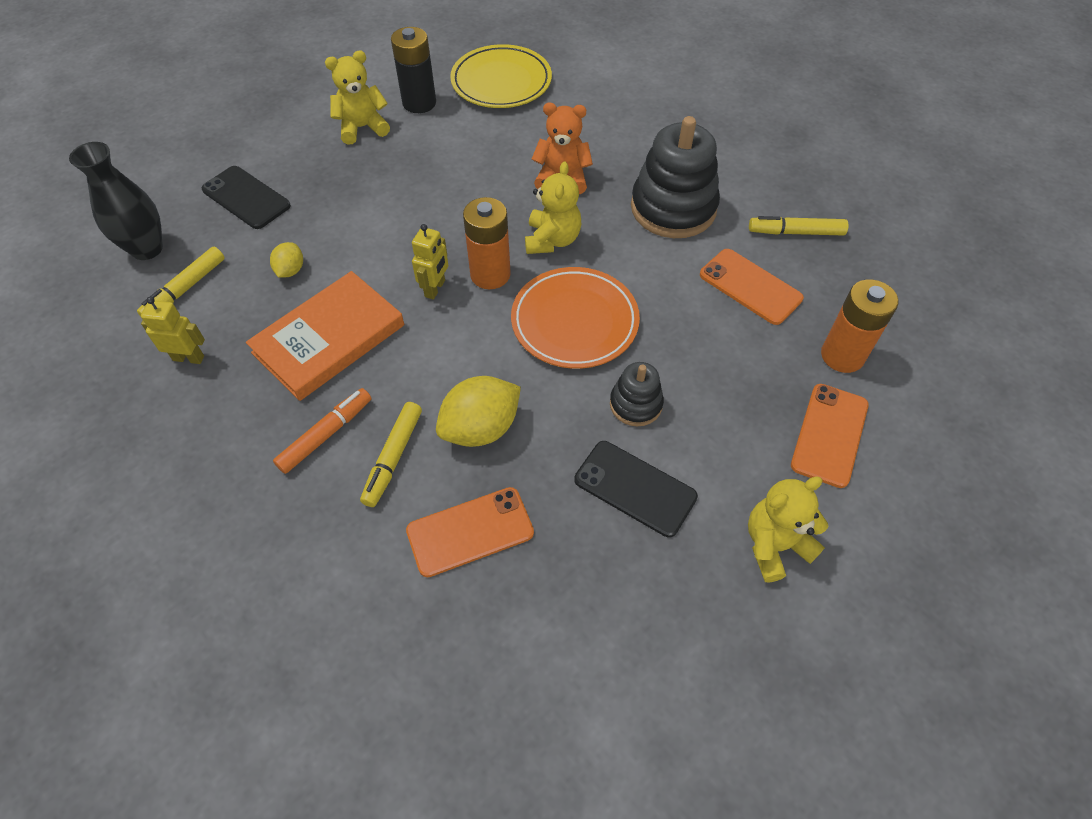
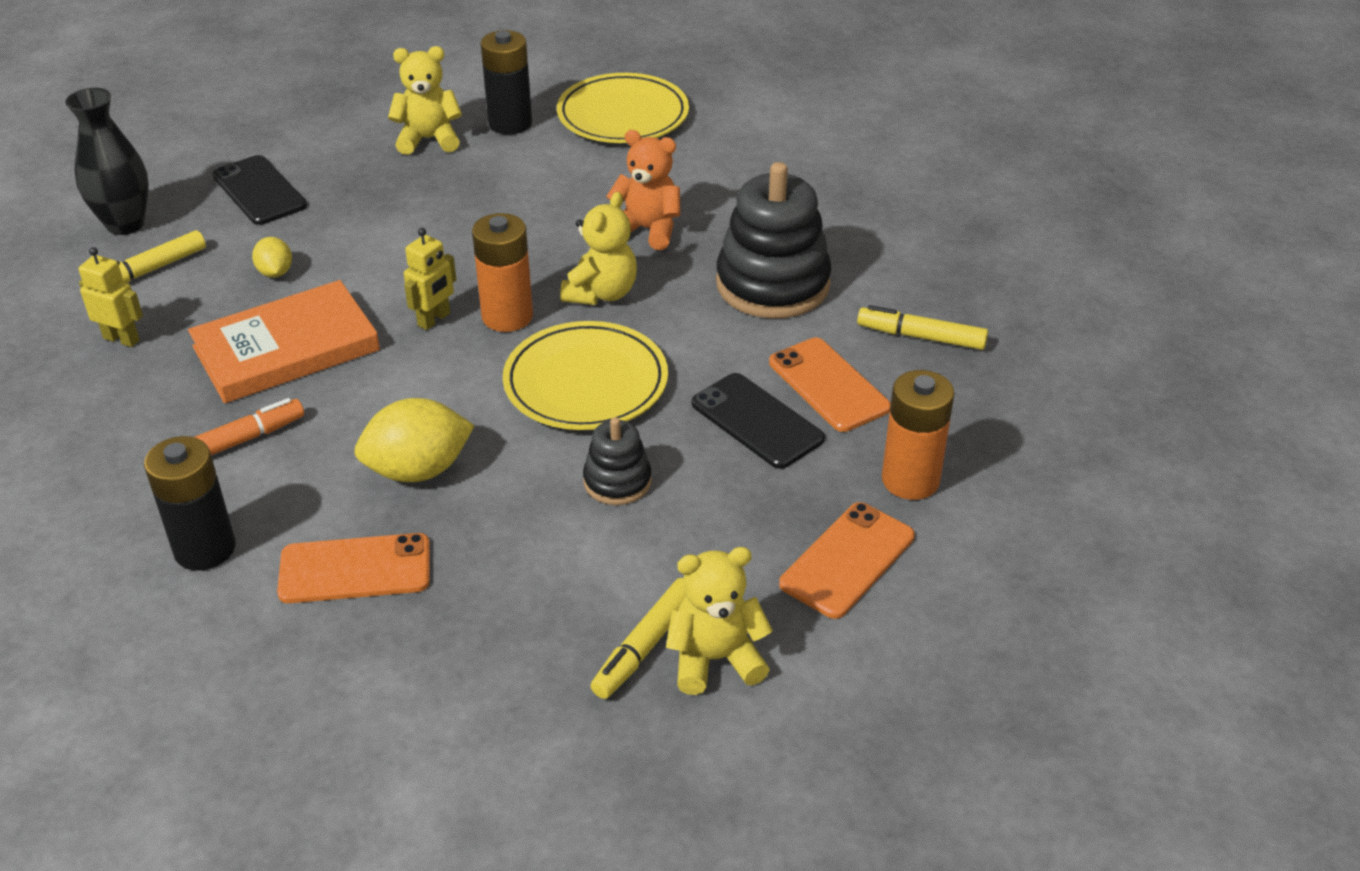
camera: 15 degrees right, 15 degrees down
(290, 270) = (275, 272): yellow lemon -> yellow lemon turned 45 degrees counterclockwise
(341, 542) = (205, 549): none -> black battery
(393, 458) = (303, 479): yellow marker -> yellow marker (645, 646)
(574, 321) = (586, 383): orange plate -> yellow plate
(635, 488) = (572, 566): black phone -> black phone (757, 421)

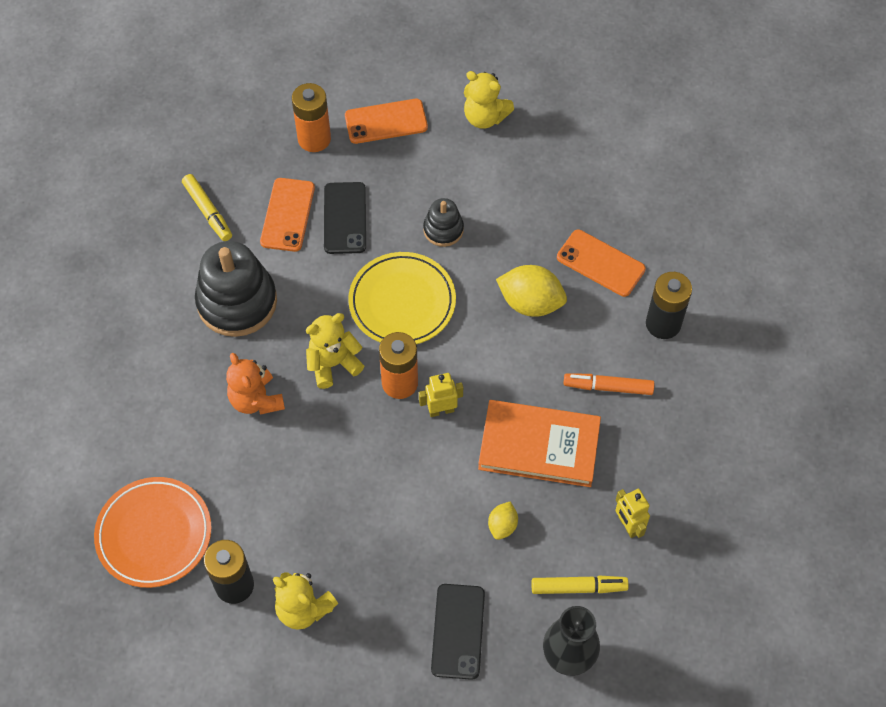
camera: 140 degrees left, 20 degrees up
(623, 115) = (154, 534): yellow plate -> orange plate
(645, 646) = (507, 141): yellow marker -> none

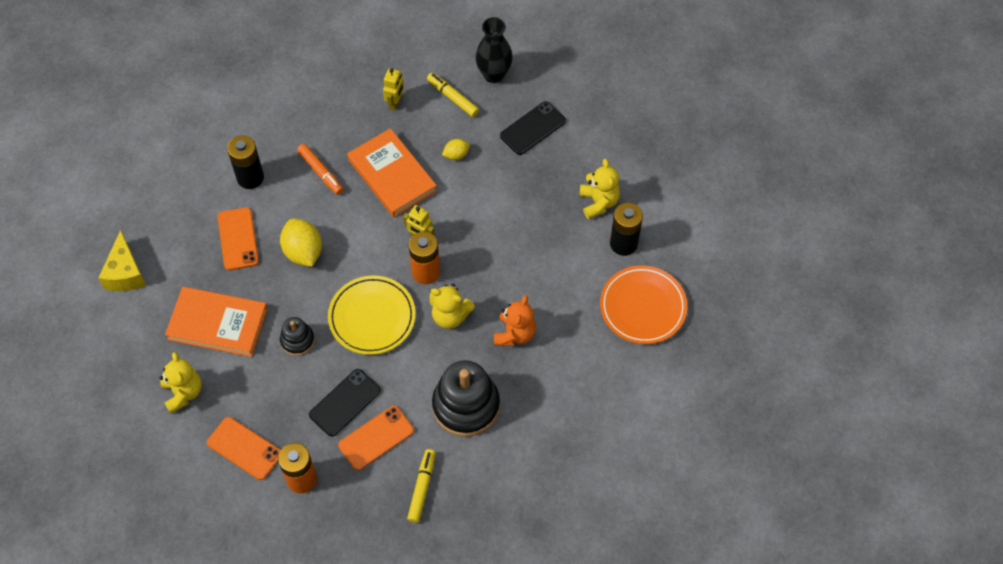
camera: 135 degrees left, 0 degrees up
(525, 185) = (218, 323): none -> orange book
(653, 157) = (125, 273): none -> yellow cheese

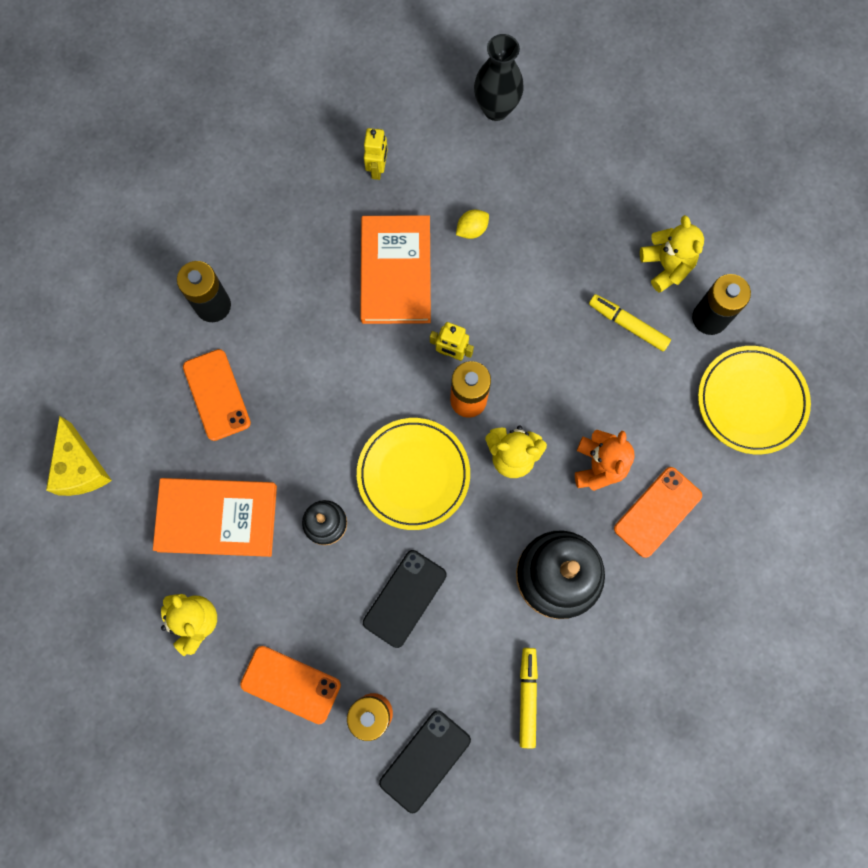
camera: 10 degrees left, 15 degrees up
(303, 252) = (305, 398): yellow lemon -> none
(321, 172) = (303, 283): orange marker -> none
(376, 438) = (455, 639): orange phone -> orange phone (657, 512)
(392, 175) = (396, 272): orange book -> orange book turned 45 degrees clockwise
(452, 98) = (450, 150): yellow marker -> yellow marker (628, 325)
(532, 128) = (561, 176): black phone -> black phone (425, 760)
(643, 307) = (751, 401): orange plate -> yellow plate

